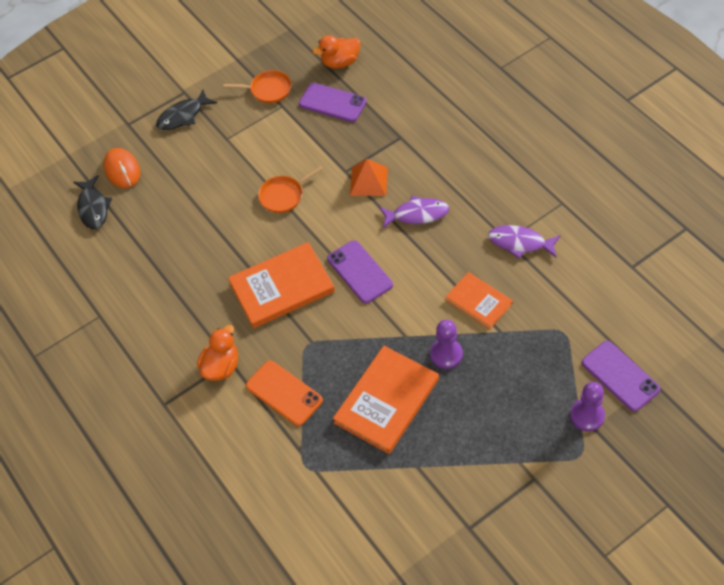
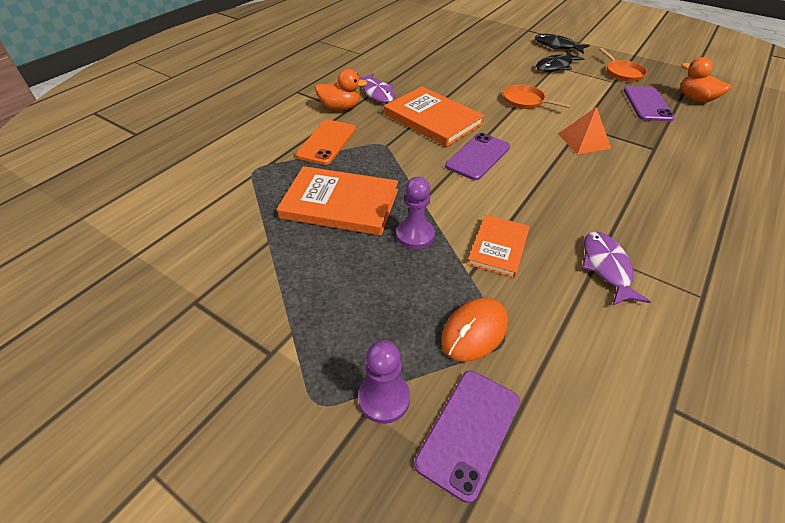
camera: 65 degrees right, 10 degrees down
(93, 208) = (448, 34): black fish -> black fish (555, 67)
(122, 170) = (487, 36): orange mouse -> orange mouse (474, 331)
(417, 214) = (573, 178): purple fish -> purple fish (377, 93)

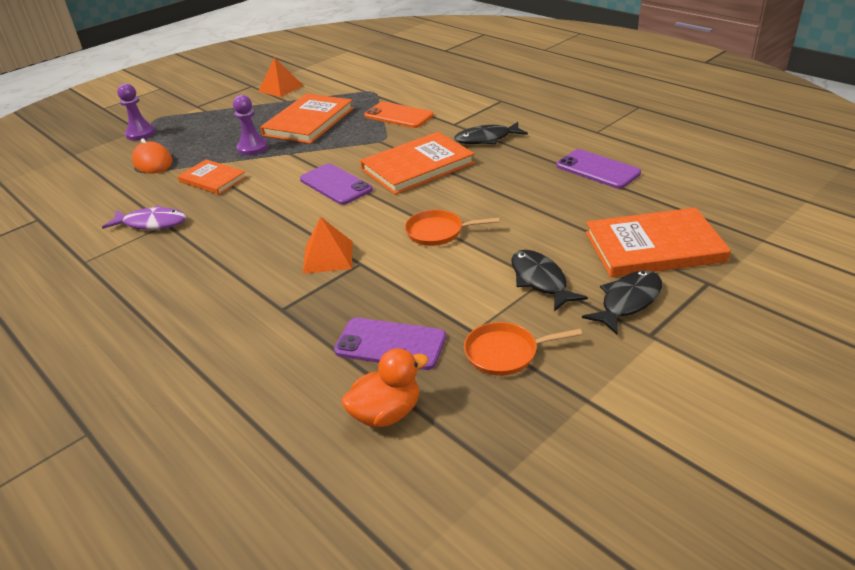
camera: 105 degrees right, 10 degrees down
(218, 260) = (280, 88): none -> orange pyramid
(340, 108) = (460, 121): orange duck -> none
(377, 93) = (486, 139): purple fish -> black fish
(469, 431) = (99, 154): purple phone -> purple phone (597, 169)
(503, 40) = (654, 247): none -> orange book
(525, 101) = (437, 232): orange pan -> orange pan turned 135 degrees counterclockwise

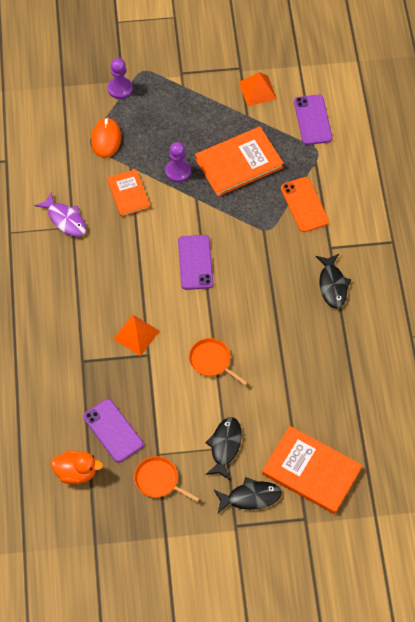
camera: 35 degrees right, 25 degrees up
(417, 166) = (260, 282): orange book -> none
(486, 139) = (332, 285): black fish -> black fish turned 120 degrees counterclockwise
(597, 169) = (363, 378): purple phone -> purple phone (312, 120)

